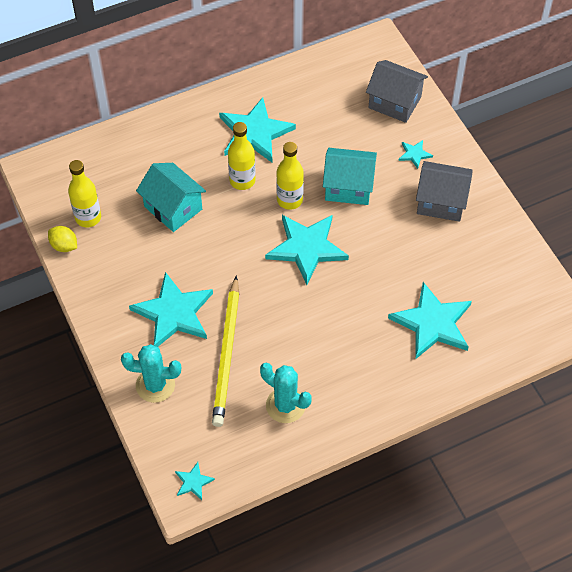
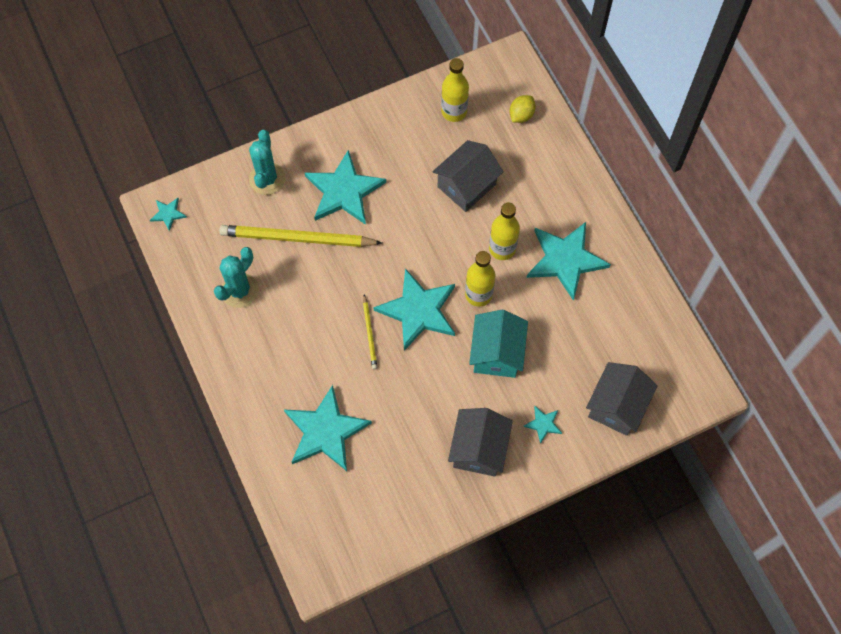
camera: 90 degrees right, 10 degrees up
(64, 246) = (421, 94): yellow lemon -> yellow lemon (521, 115)
(173, 208) = (466, 185): turquoise house -> grey house
(331, 288) = (370, 333): none -> yellow pencil

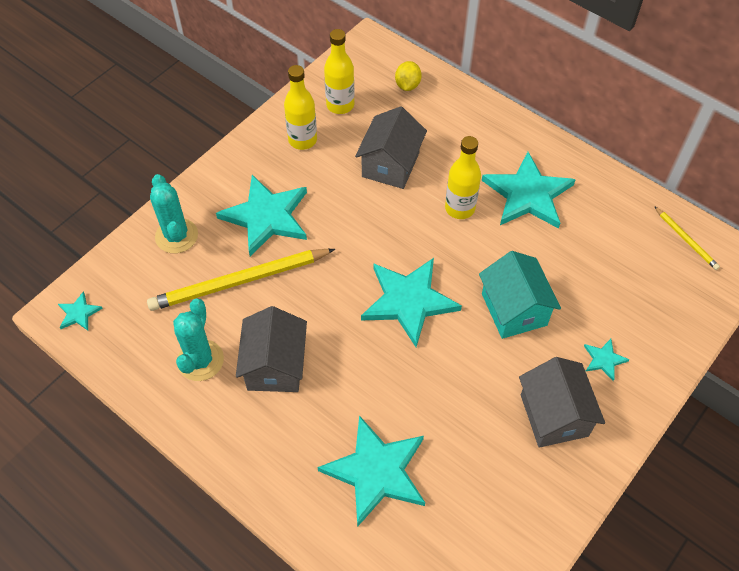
camera: 25 degrees left, 10 degrees down
(370, 333) = (369, 345): yellow pencil -> yellow pencil (686, 239)
(478, 294) = (461, 260): yellow bottle -> yellow bottle (302, 140)
(617, 406) = (664, 310): grey house -> grey house (275, 365)

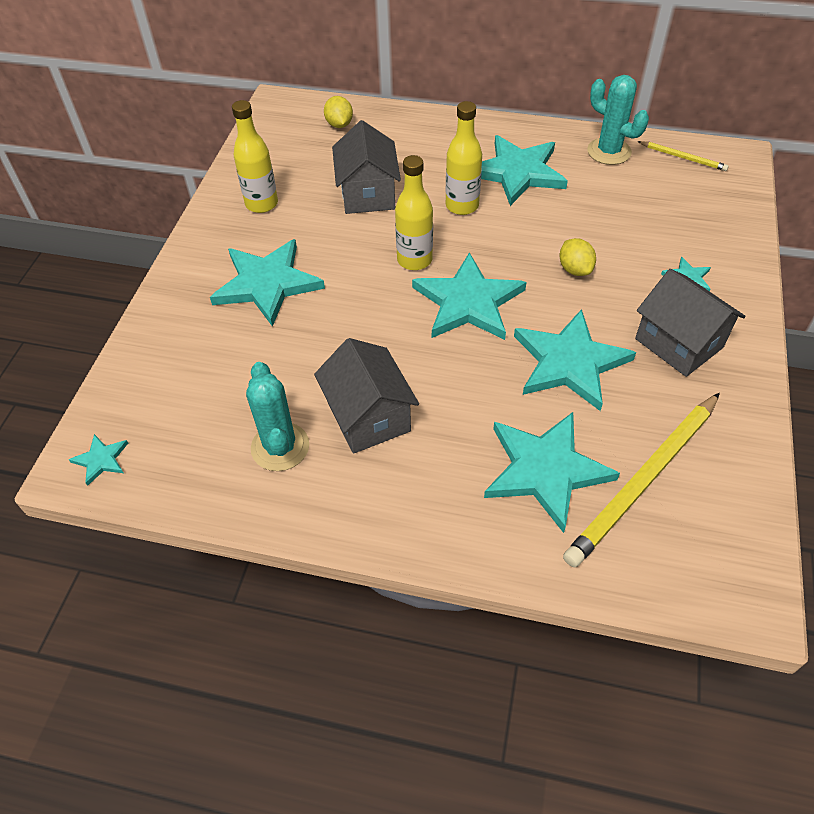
camera: 25 degrees left, 5 degrees down
(176, 236) = (175, 338): turquoise cactus -> turquoise cactus (609, 151)
(239, 281) = (276, 354): yellow pencil -> yellow pencil (644, 480)
(340, 105) = (281, 162): yellow bottle -> yellow bottle (414, 260)
(454, 391) = (570, 362): none -> turquoise star
(514, 309) = (575, 269): turquoise house -> yellow lemon

